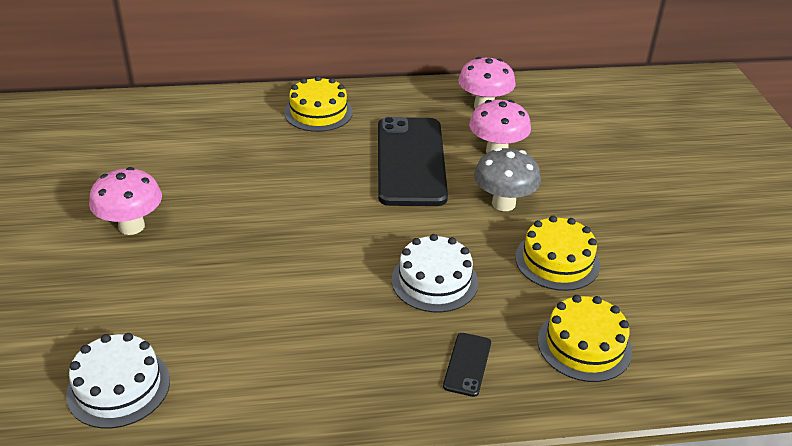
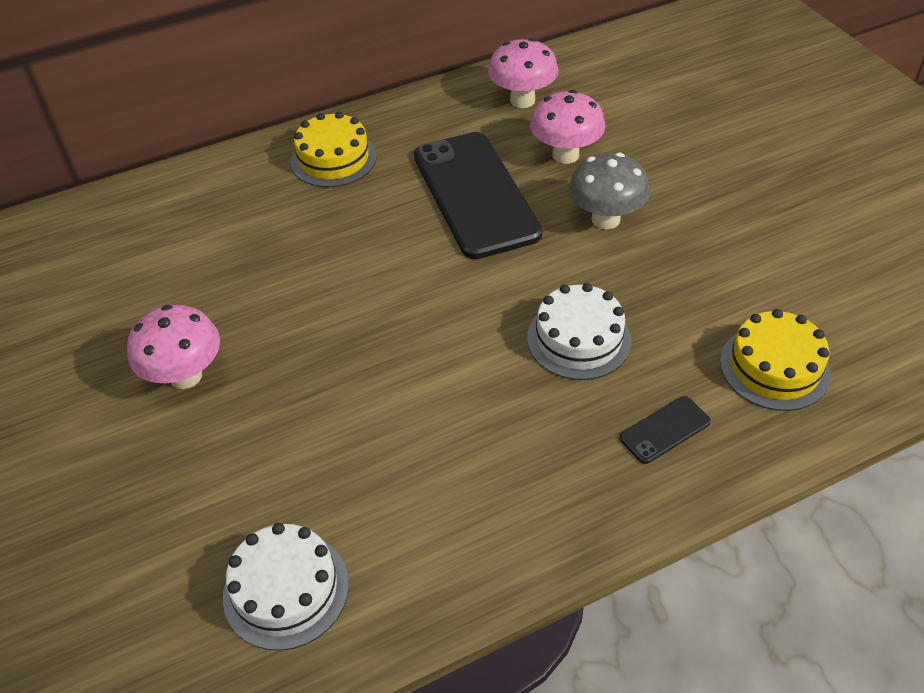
camera: 15 degrees left, 10 degrees up
(467, 364) = (665, 430): black phone -> black phone turned 60 degrees clockwise
(557, 261) = (697, 274): yellow cake -> none

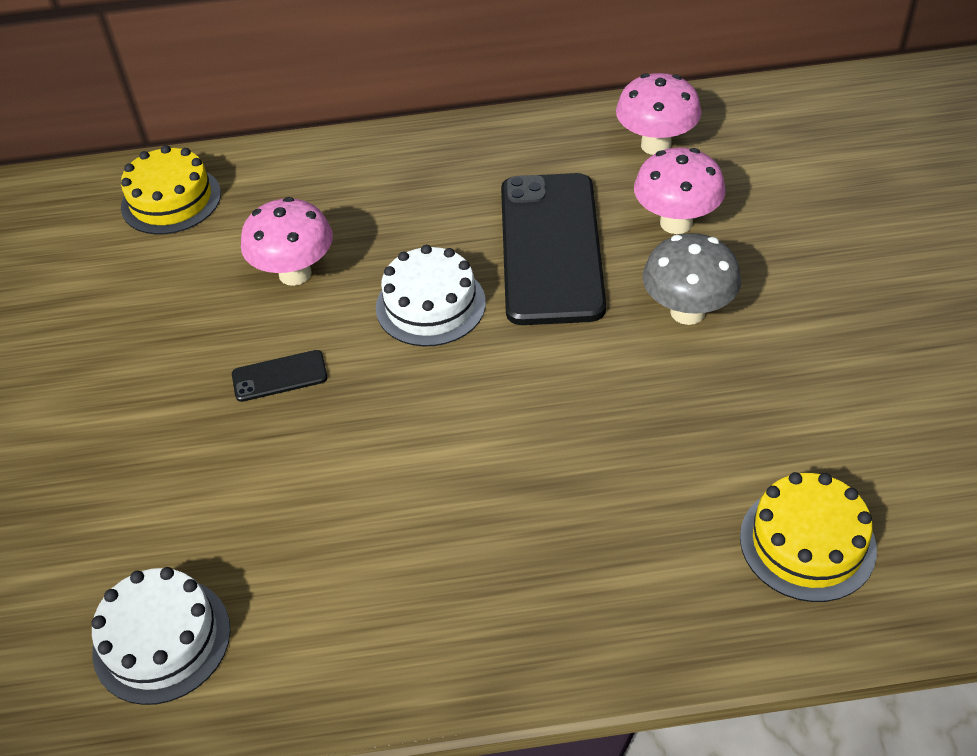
camera: 20 degrees right, 0 degrees up
(185, 376) = (162, 381): pink mushroom -> pink mushroom (295, 273)
(333, 159) = (414, 172): yellow cake -> yellow cake (171, 200)
(578, 339) = (591, 448): white cake -> white cake (430, 305)
(665, 430) = (640, 582): black phone -> black phone (279, 376)

